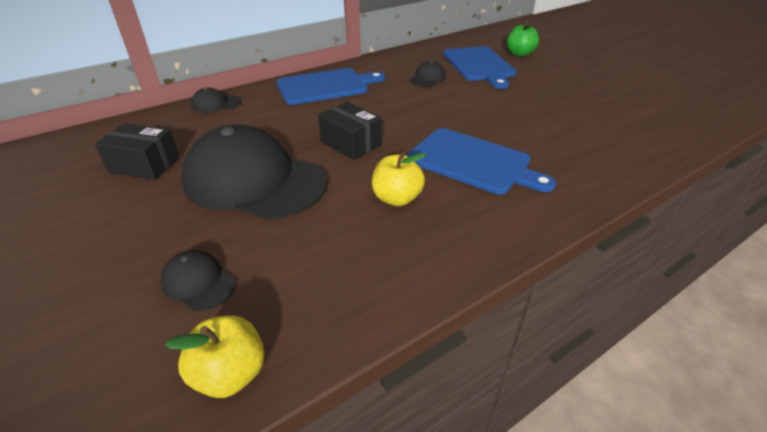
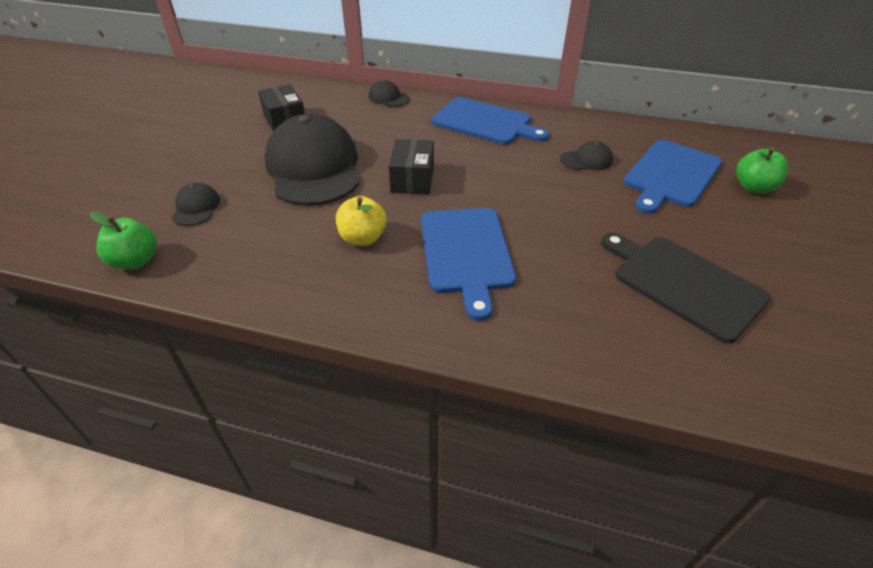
camera: 50 degrees right, 5 degrees up
(230, 374) = (136, 261): yellow apple -> green apple
(582, 109) = (683, 283): none -> black cutting board

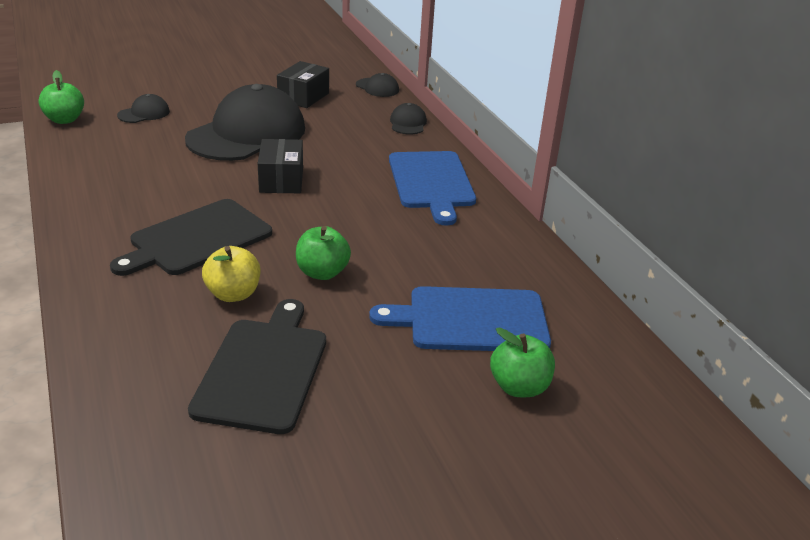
camera: 50 degrees right, 10 degrees down
(363, 238) = (171, 188): yellow apple -> yellow apple (233, 294)
(412, 179) = (281, 180): black box -> black box turned 60 degrees counterclockwise
(466, 253) = (197, 239): blue cutting board -> black cutting board
(569, 210) = (322, 272): none -> green apple
(586, 160) = (433, 259): black cap -> black cap (377, 88)

